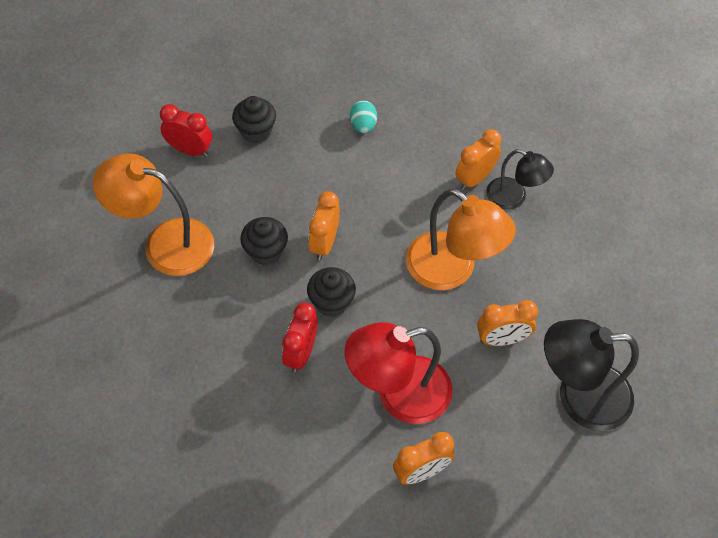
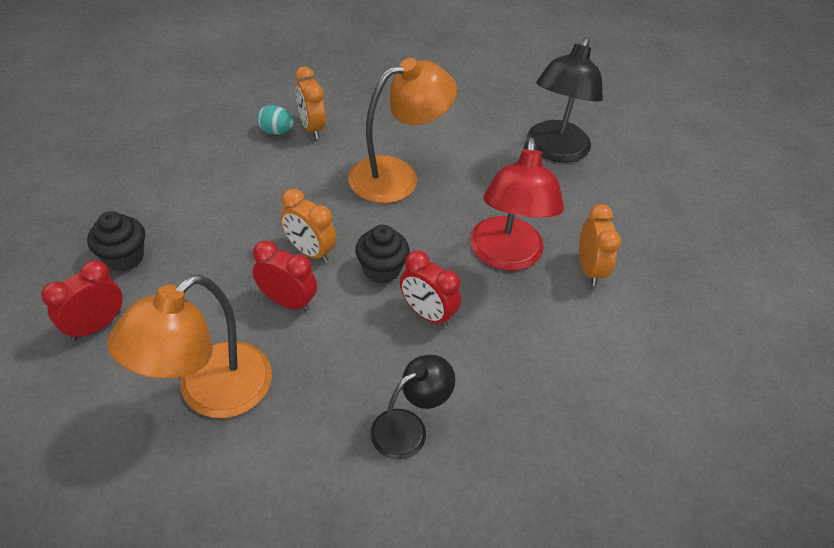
camera: 70 degrees left, 10 degrees down
(266, 252) = (287, 301): black cupcake -> red clock
(363, 126) = (192, 175): turquoise egg -> turquoise egg (276, 131)
(502, 339) = (482, 172): orange clock -> none
(514, 197) = (348, 113): black lamp -> black lamp (408, 427)

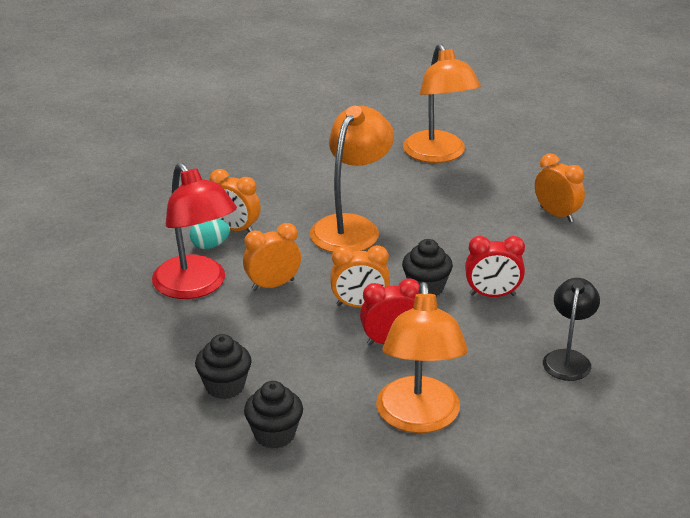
camera: 35 degrees left, 15 degrees down
(96, 326) = (274, 434): red clock -> black cupcake
(273, 192) = (273, 285): none -> orange clock
(505, 256) = (495, 235): red lamp -> red lamp (196, 286)
(554, 150) = (438, 155): black lamp -> orange lamp

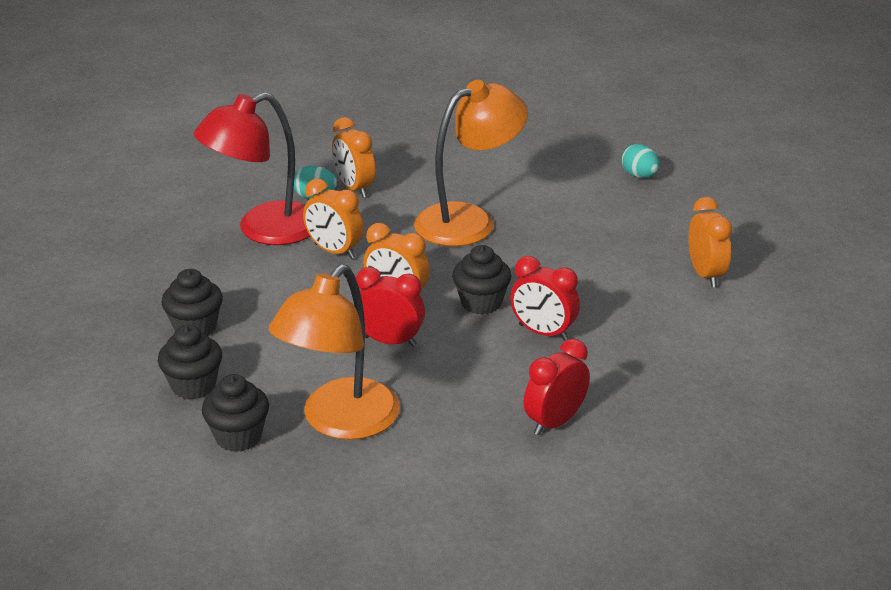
camera: 30 degrees right, 0 degrees up
(196, 286) = (263, 230): red lamp -> red lamp turned 60 degrees clockwise
(273, 285) = (334, 251): orange clock -> orange clock turned 150 degrees counterclockwise
(354, 461) = (238, 437): none -> black cupcake
(438, 155) = (639, 176): orange lamp -> turquoise egg
(568, 358) = (554, 422): black lamp -> red clock

